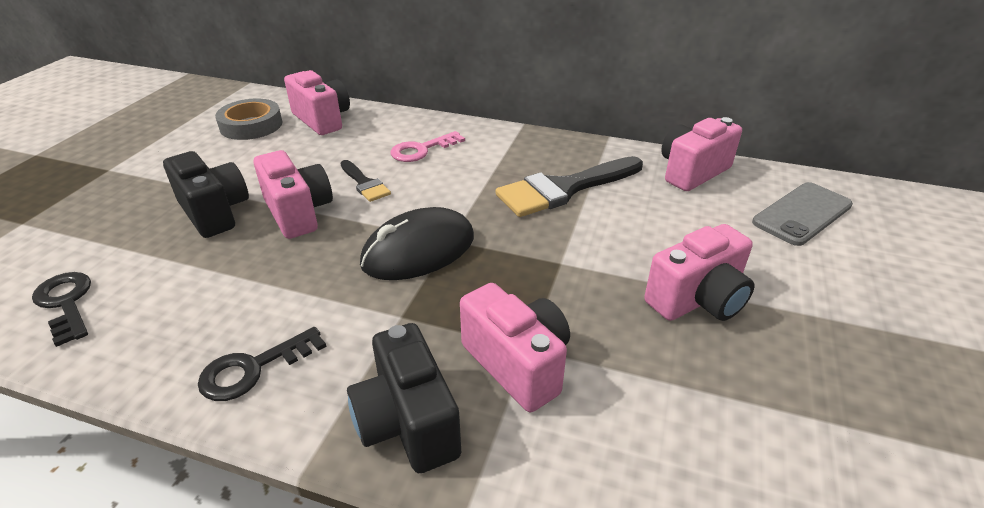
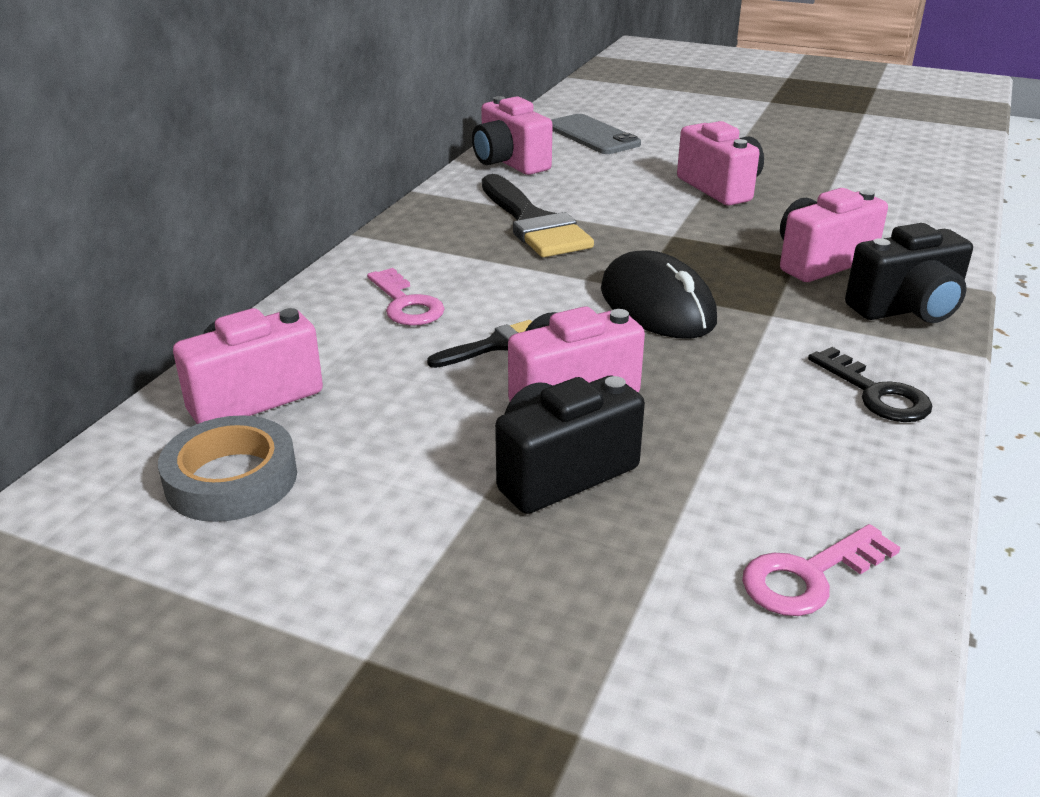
camera: 85 degrees left, 5 degrees down
(66, 303) = (808, 576): black key -> pink key

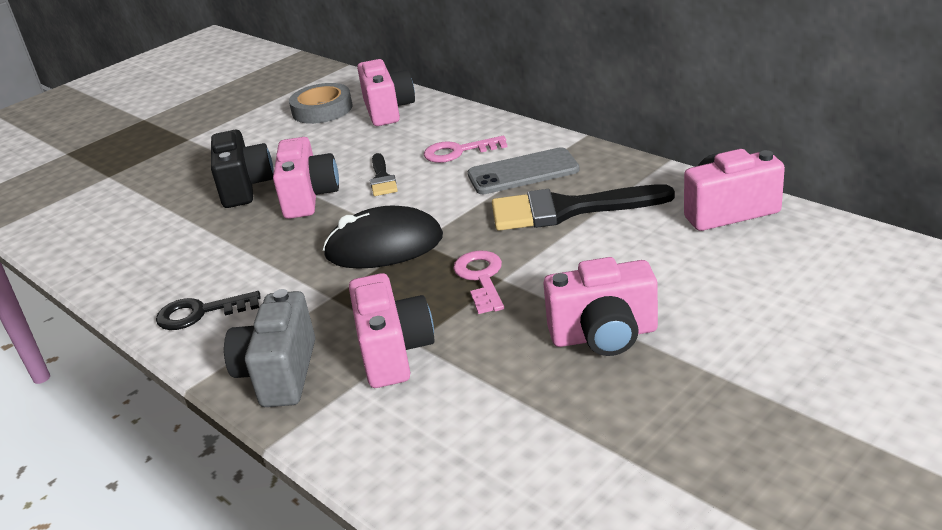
camera: 115 degrees right, 0 degrees up
(592, 135) = (814, 275): grey phone -> grey phone (523, 172)
(808, 576) = (107, 242): pink key -> pink key (481, 278)
(907, 309) = (279, 373): black camera -> grey camera

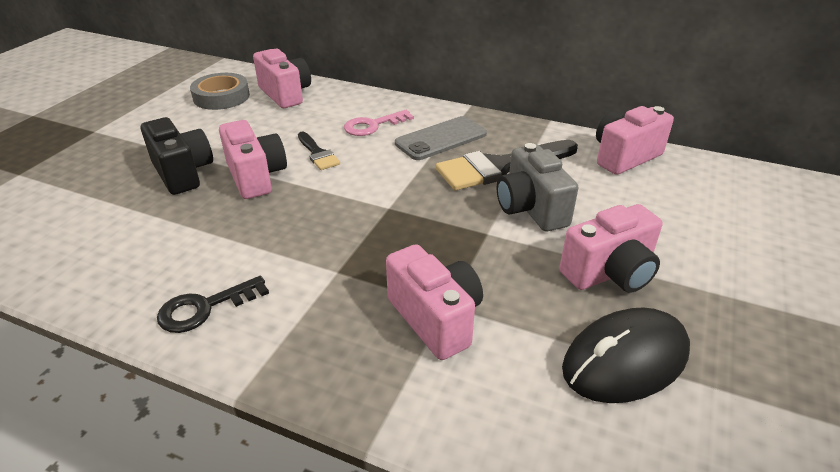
camera: 25 degrees left, 5 degrees up
(279, 373) = (332, 361): grey camera -> grey camera (530, 209)
(384, 246) = (359, 215): black mouse -> black mouse (625, 360)
(481, 278) = (469, 235): pink key -> none

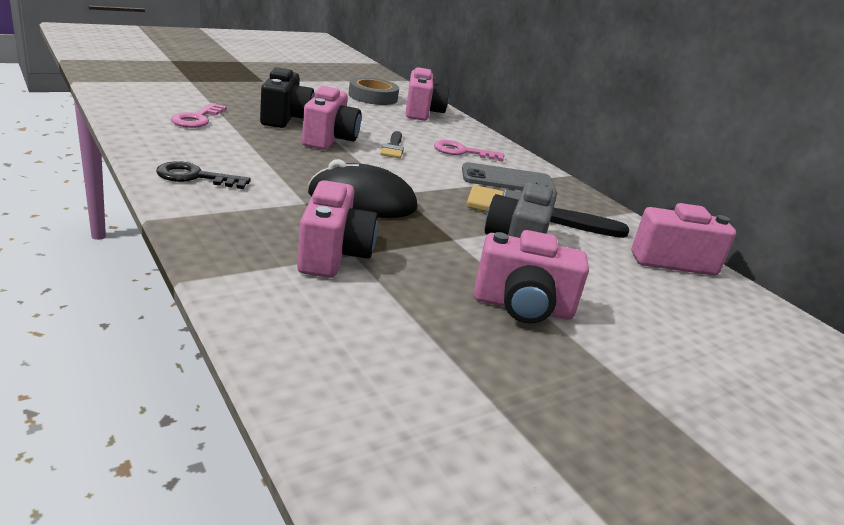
camera: 30 degrees right, 10 degrees down
(99, 226) = (197, 119): none -> pink key
(625, 360) = (445, 351): black mouse -> black mouse (362, 201)

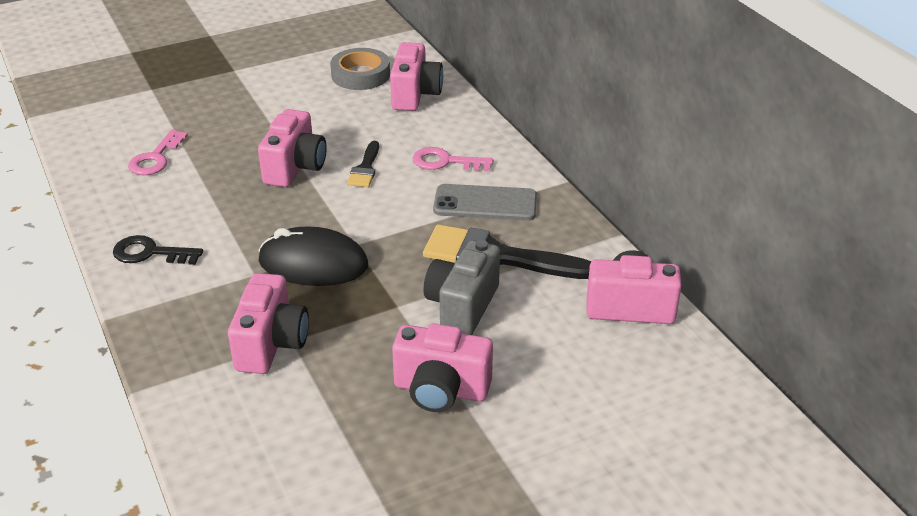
camera: 10 degrees right, 10 degrees up
(285, 118) = (251, 139): black camera -> none

